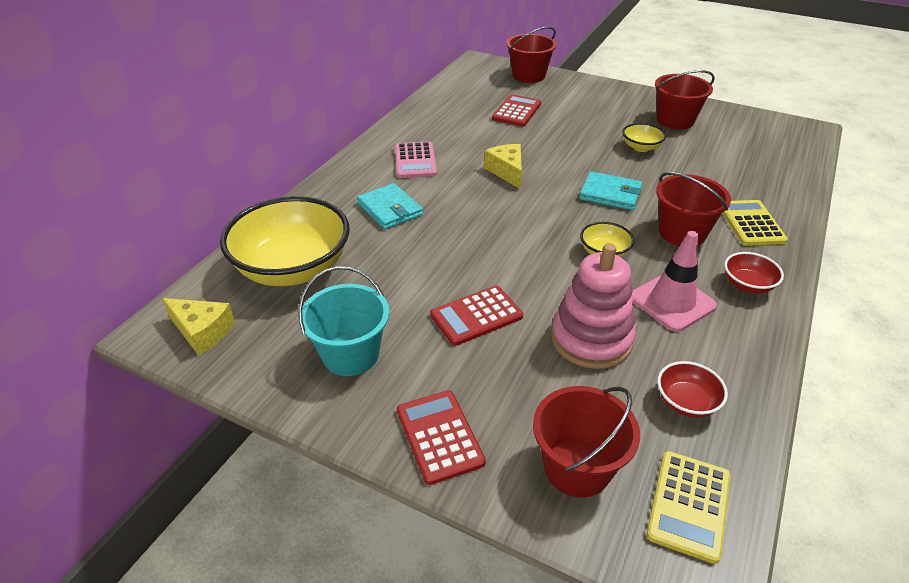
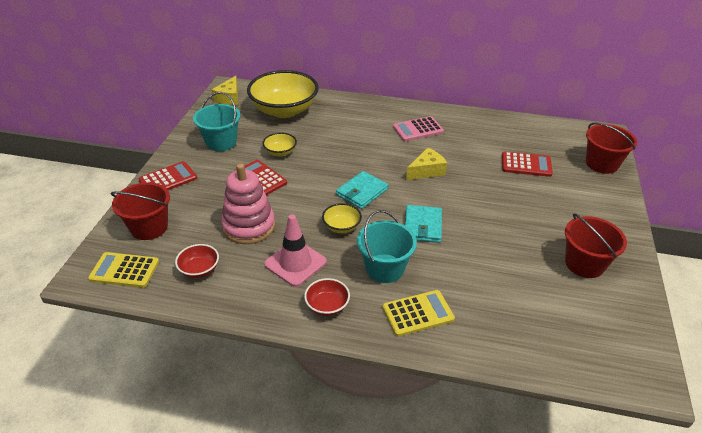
camera: 75 degrees right, 0 degrees up
(390, 209) = (354, 130): turquoise wallet -> turquoise wallet (362, 192)
(641, 147) = (512, 241): yellow bowl -> yellow bowl (280, 152)
(682, 233) = (384, 268): red bucket -> turquoise bucket

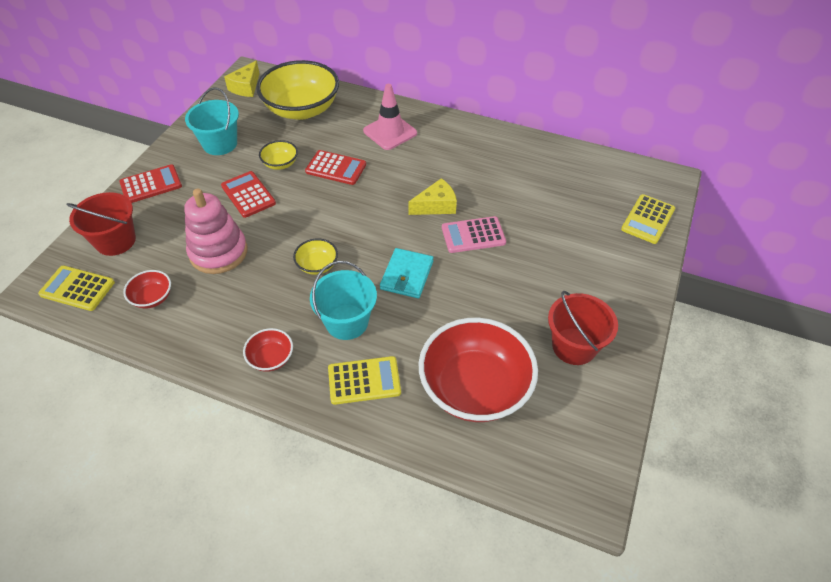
camera: 10 degrees right, 10 degrees up
(295, 263) = (254, 303): pink traffic cone -> pink traffic cone (390, 132)
(362, 192) = (354, 224): turquoise wallet -> none
(418, 129) = (445, 150): pink calculator -> pink calculator (473, 235)
(516, 306) = (475, 388): none -> red bowl
(526, 165) = (555, 210): red calculator -> red calculator (336, 168)
(601, 164) = (648, 219): red bucket -> yellow calculator

